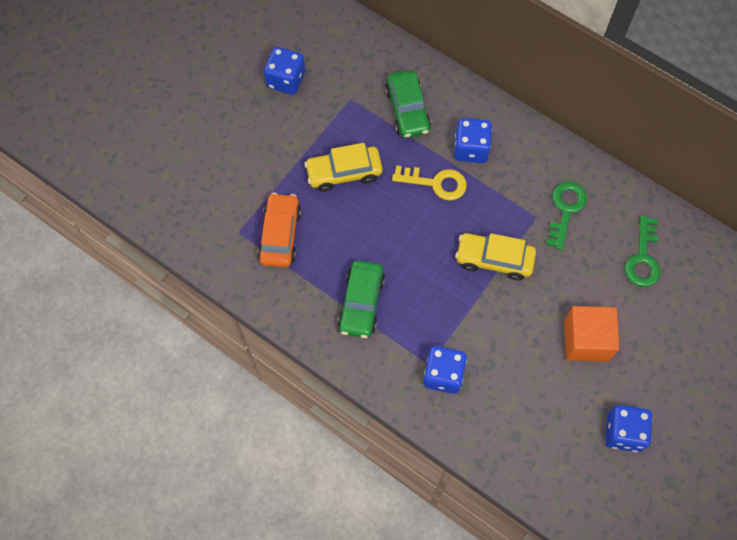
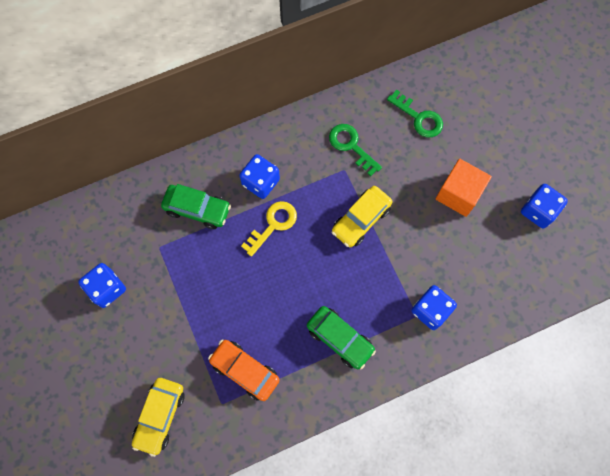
camera: 60 degrees left, 5 degrees up
(344, 173) = (221, 289): yellow car -> yellow car (160, 416)

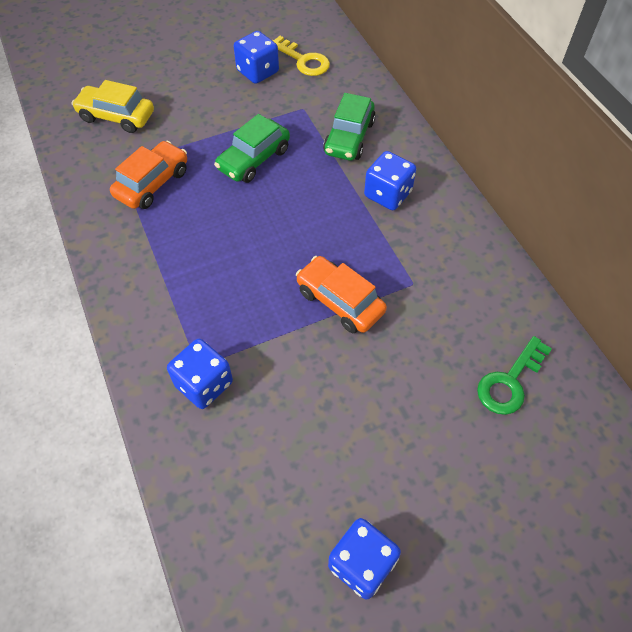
camera: 90 degrees right, 15 degrees down
(273, 225) = (331, 207): yellow key -> yellow key (303, 60)
(340, 339) = (177, 275): green car -> green car (254, 159)
(351, 146) = (450, 292): green key -> none
(361, 220) = (340, 301): yellow car -> orange car
(458, 194) = (385, 433): orange cube -> none

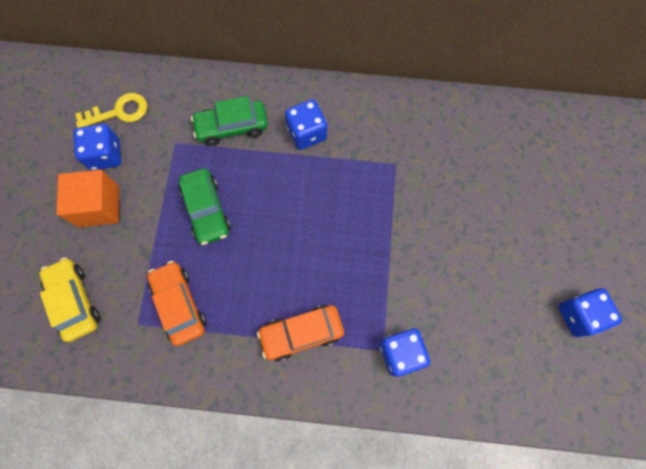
camera: 60 degrees left, 15 degrees up
(116, 116) = (74, 301): yellow car -> yellow car turned 105 degrees clockwise
(209, 90) = (98, 206): none -> orange cube
(340, 301) = (383, 221): orange car -> orange car (301, 333)
(349, 137) = (232, 127): green car -> green car turned 120 degrees clockwise
(510, 381) = (502, 153): green key -> none

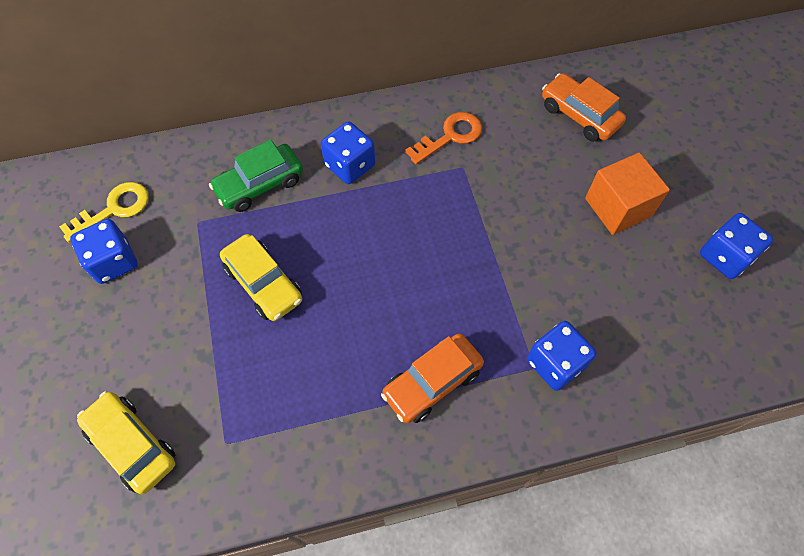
camera: 20 degrees left, 10 degrees down
(98, 206) = (125, 322): orange cube -> orange cube (618, 207)
(179, 304) = (270, 402): orange car -> orange car (579, 115)
(206, 210) = (264, 283): green car -> yellow car
(396, 133) = (450, 136): none -> orange key

